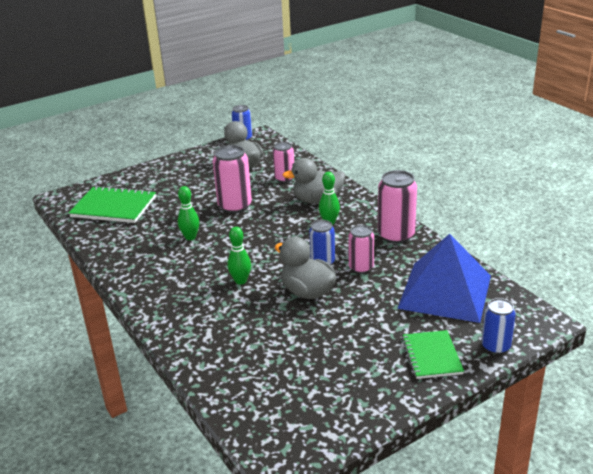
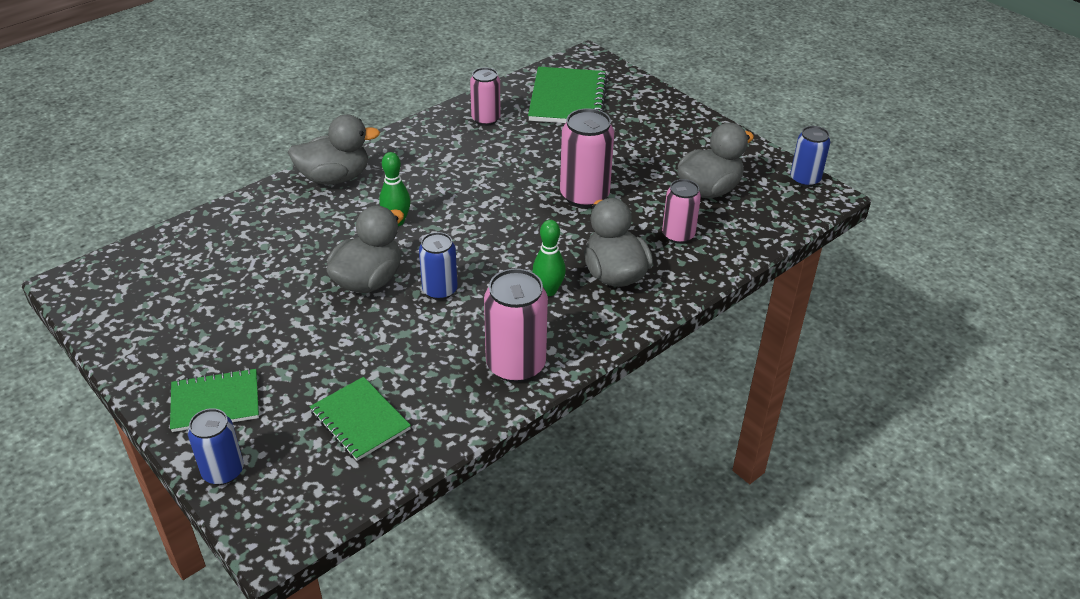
camera: 80 degrees right, 10 degrees up
(172, 313) = (335, 178): none -> grey duck
(190, 237) = (498, 168): green bowling pin -> none
(361, 267) = (425, 329): pink can -> pink can (486, 119)
(445, 291) = (360, 420): blue pyramid -> green notebook

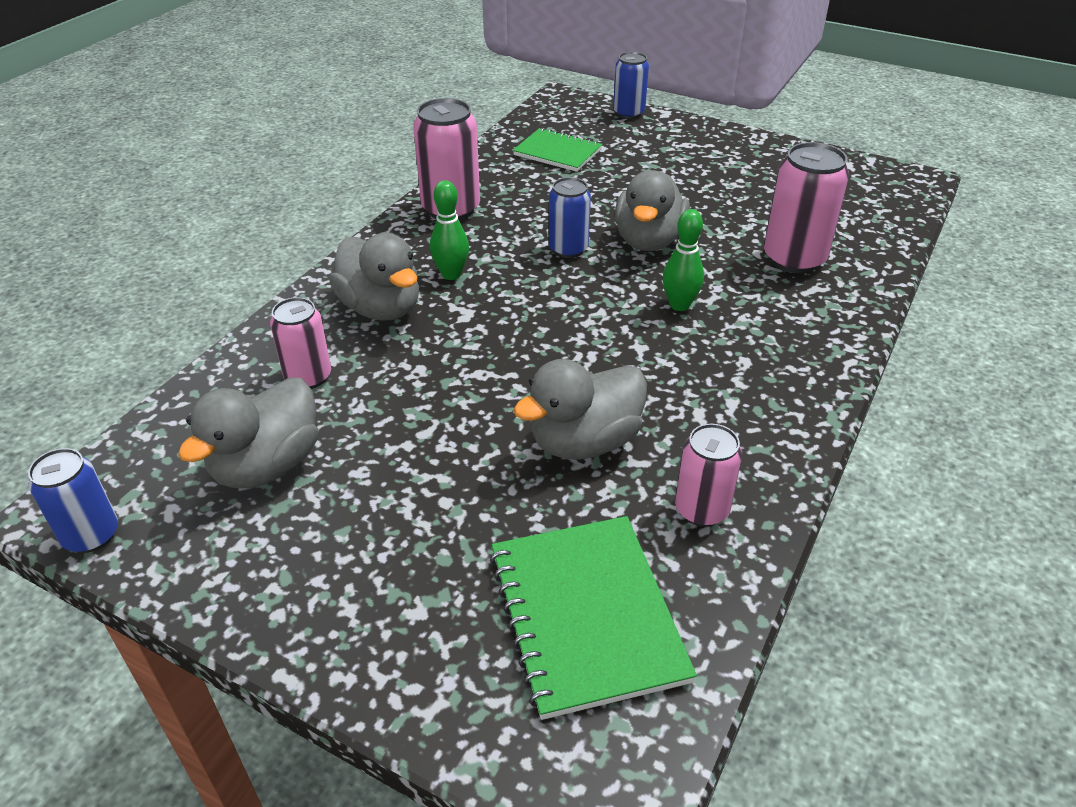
camera: 160 degrees right, 0 degrees up
(215, 402) = (680, 140): green notebook -> none
(335, 178) = (813, 339): grey duck -> grey duck (584, 442)
(584, 196) = (460, 403): pink can -> pink can (794, 259)

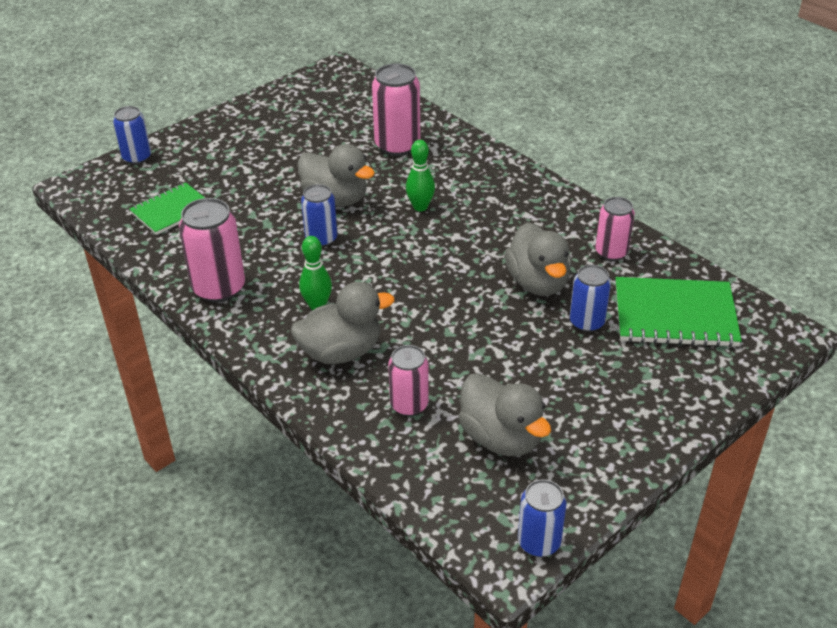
camera: 70 degrees left, 0 degrees up
(521, 509) = (586, 322): none -> blue can

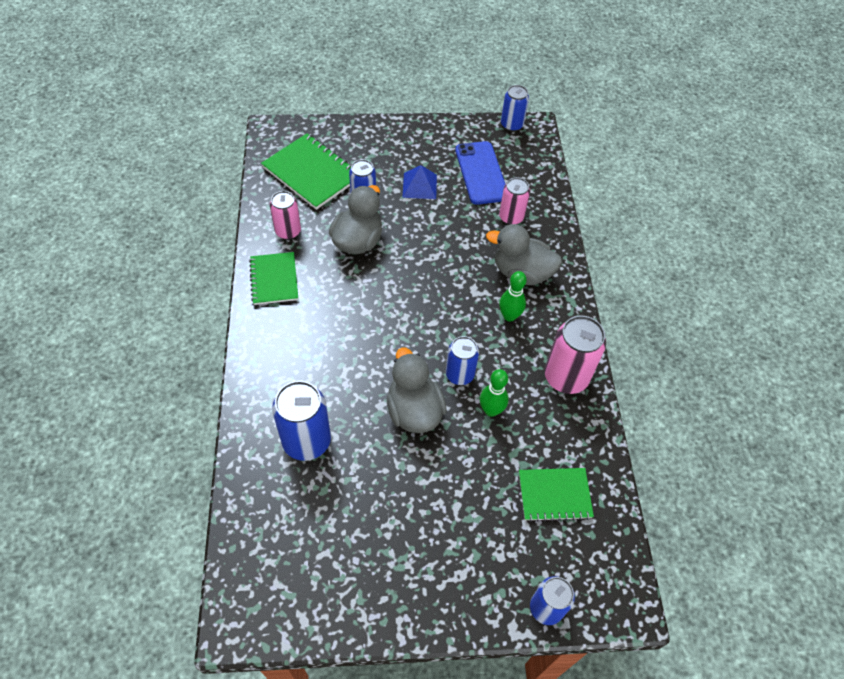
camera: 145 degrees left, 15 degrees up
(397, 145) = (306, 441): pink can -> blue can
(420, 207) = (361, 355): green bowling pin -> green bowling pin (491, 410)
(501, 438) = (481, 173): grey duck -> blue phone
(550, 375) = (419, 186): none -> blue pyramid
(564, 213) = (274, 279): none -> green notebook

